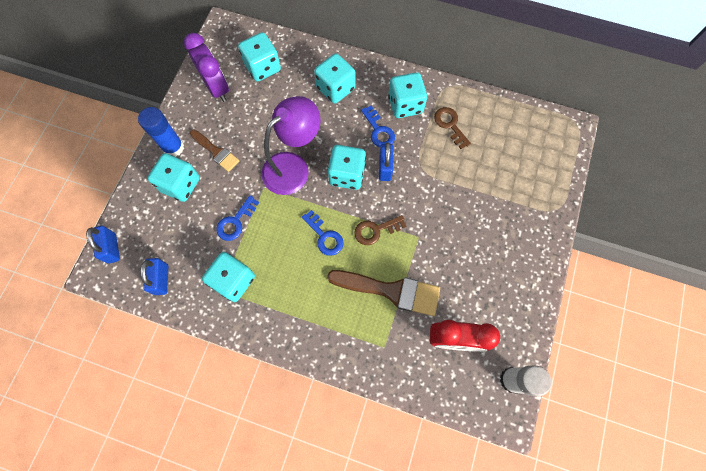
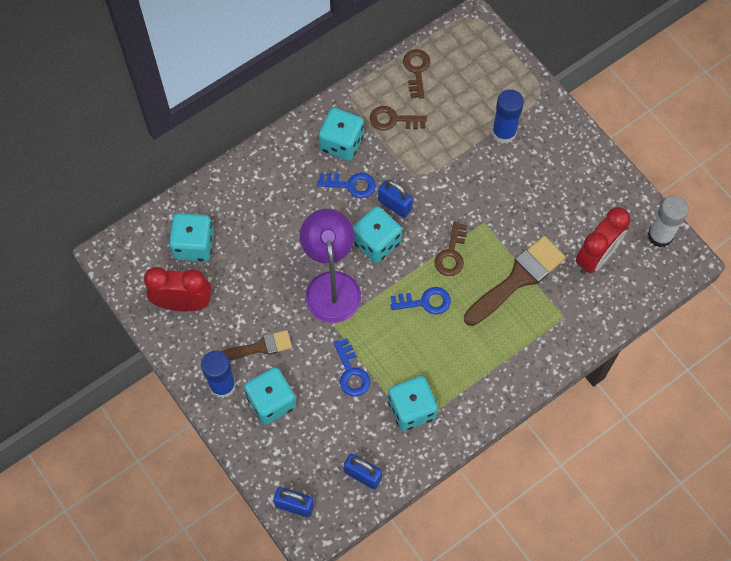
camera: 55 degrees left, 5 degrees down
(217, 88) = (183, 303): purple clock -> red clock
(335, 88) = (274, 193): turquoise dice -> none
(501, 115) = (416, 70): none -> brown key
(502, 204) = (503, 133): none -> blue glue stick

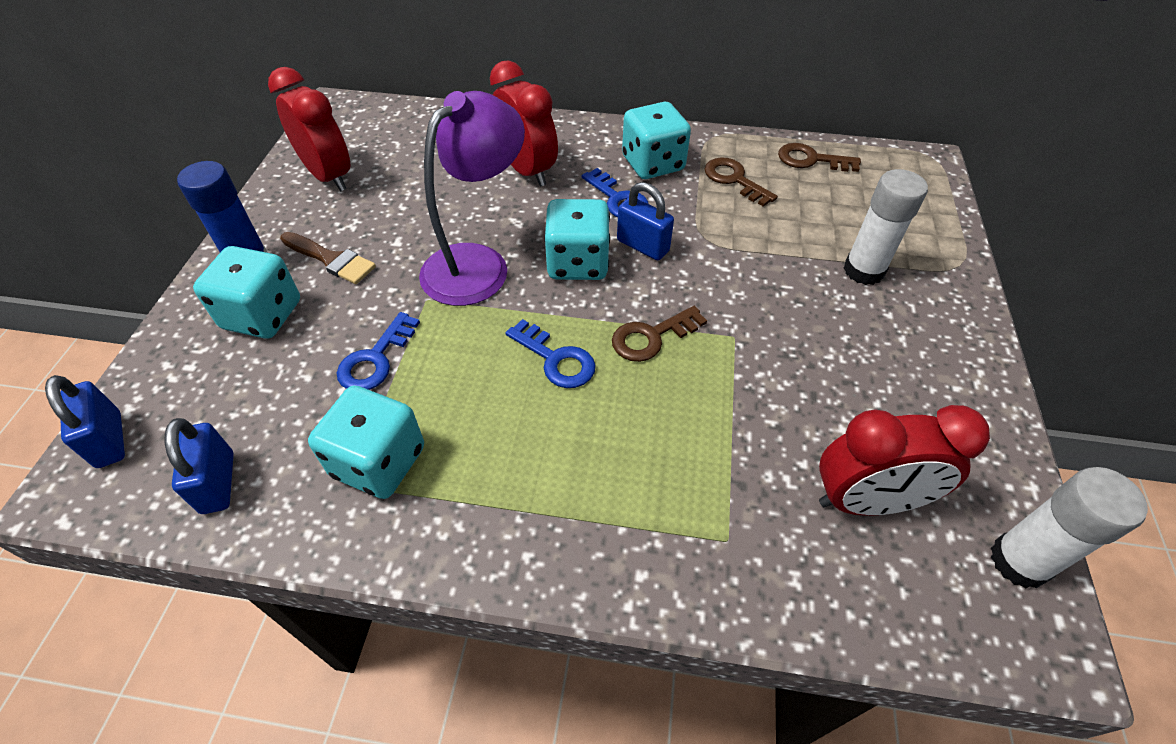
camera: 45 degrees right, 15 degrees down
(194, 245) = (406, 144): turquoise dice -> none
(283, 205) = (527, 170): none -> red clock
(394, 205) = (642, 246): blue padlock -> blue padlock turned 45 degrees counterclockwise
(416, 70) = (811, 160): brown key -> brown key turned 120 degrees counterclockwise
(503, 133) = (863, 270): blue glue stick -> white glue stick
(518, 279) = (710, 432): brown brush -> none

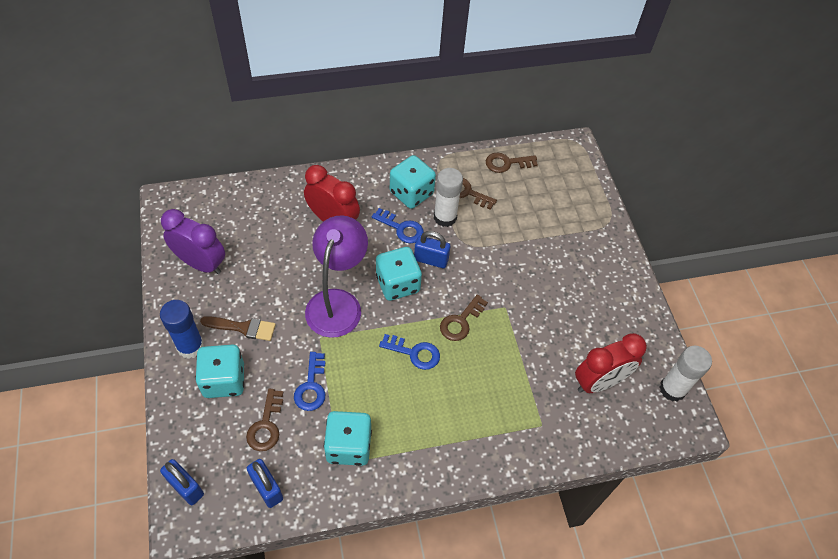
camera: 25 degrees left, 5 degrees up
(278, 391) = (266, 425): none -> brown key
(329, 176) = (201, 263): red clock -> purple clock
(863, 270) = (560, 240): white glue stick -> white glue stick (445, 217)

